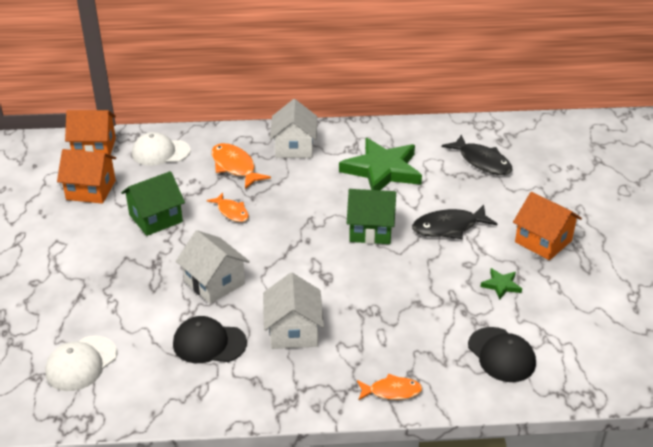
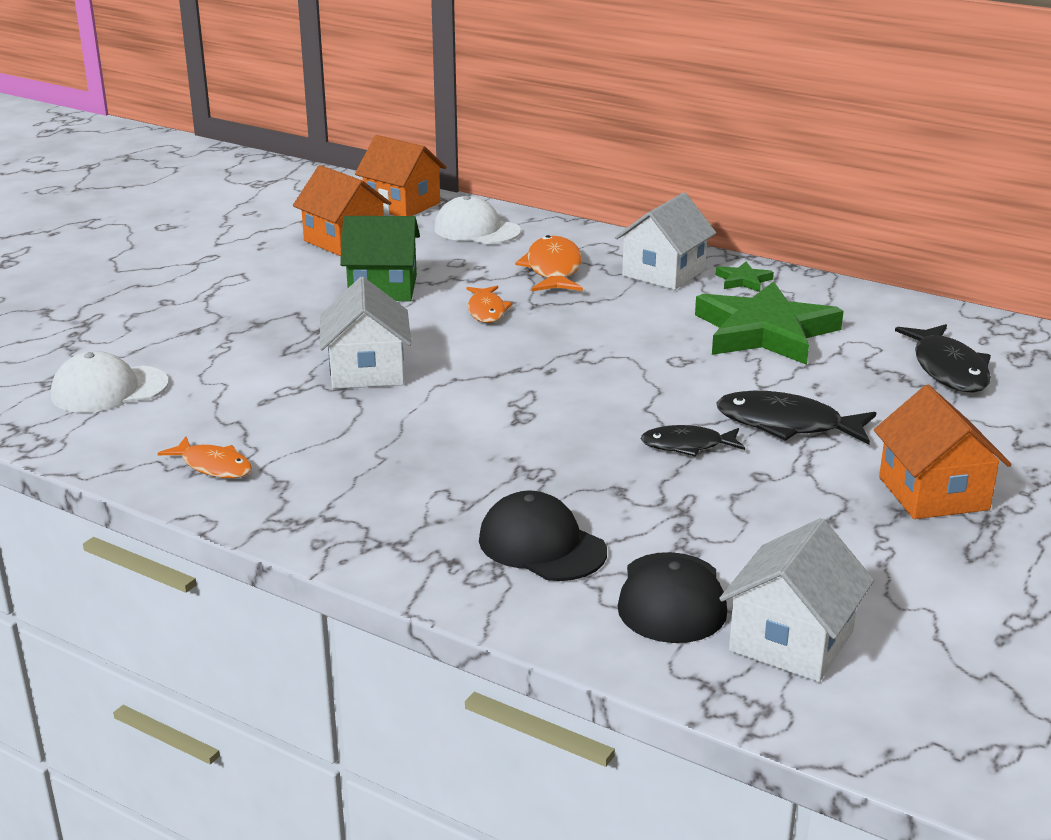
camera: 35 degrees right, 10 degrees down
(209, 343) = (277, 426): black cap -> black cap (541, 545)
(293, 331) = (399, 454): white house -> white house (791, 641)
(370, 230) = (657, 389): green house -> none
(392, 391) = (444, 570): orange fish -> orange fish (213, 466)
(419, 261) = (687, 445): none -> black fish
(501, 285) = (784, 518): green star -> green star (743, 280)

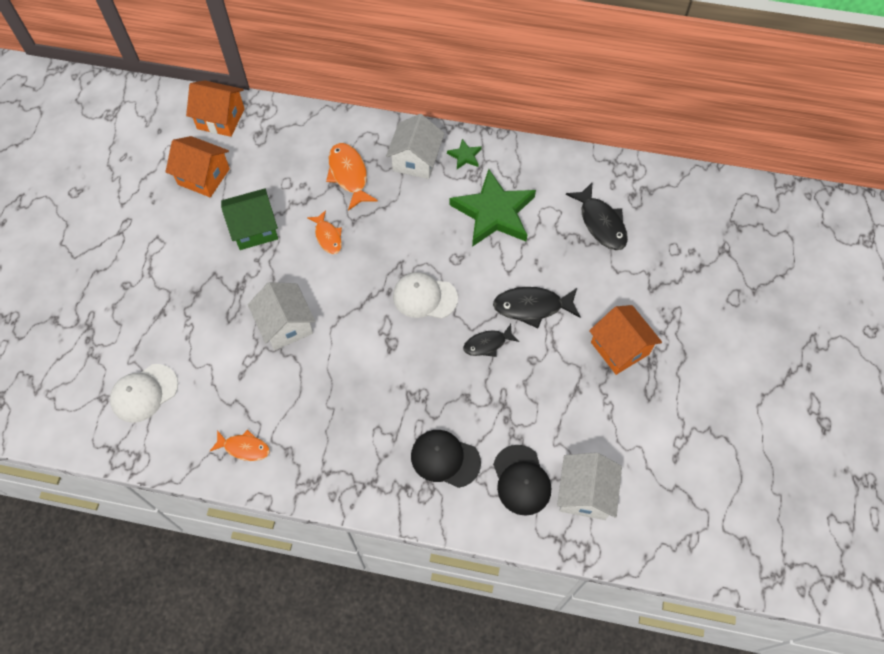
camera: 20 degrees left, 35 degrees up
(476, 230) = (282, 138): white cap -> white cap (424, 297)

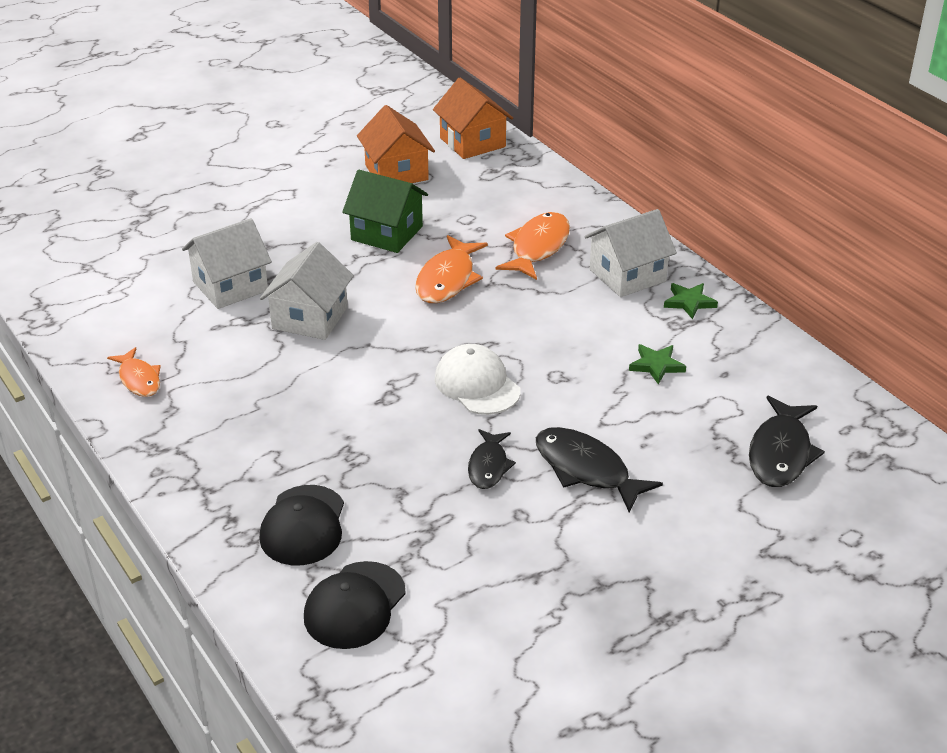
camera: 45 degrees right, 25 degrees down
(144, 393) = (121, 285): white cap -> none
(328, 237) = (447, 279): orange fish -> orange fish, size x1.57
(445, 459) = (303, 526): black cap -> black cap turned 150 degrees counterclockwise
(487, 344) = (488, 466): black fish -> black fish turned 105 degrees counterclockwise
(494, 212) = (656, 365): green star -> green star, size x0.42
(585, 493) = (407, 674): white house -> white house (230, 286)
(620, 348) = (643, 577): orange house -> none

